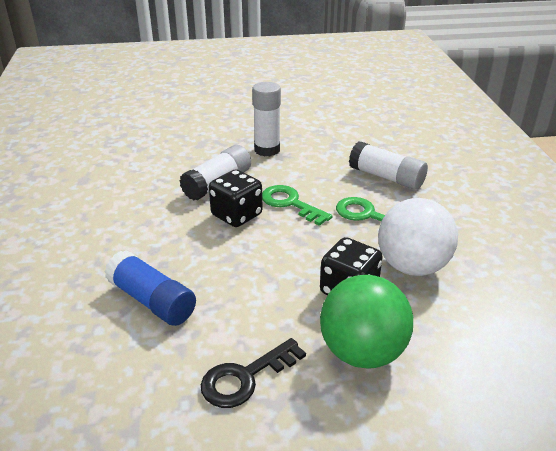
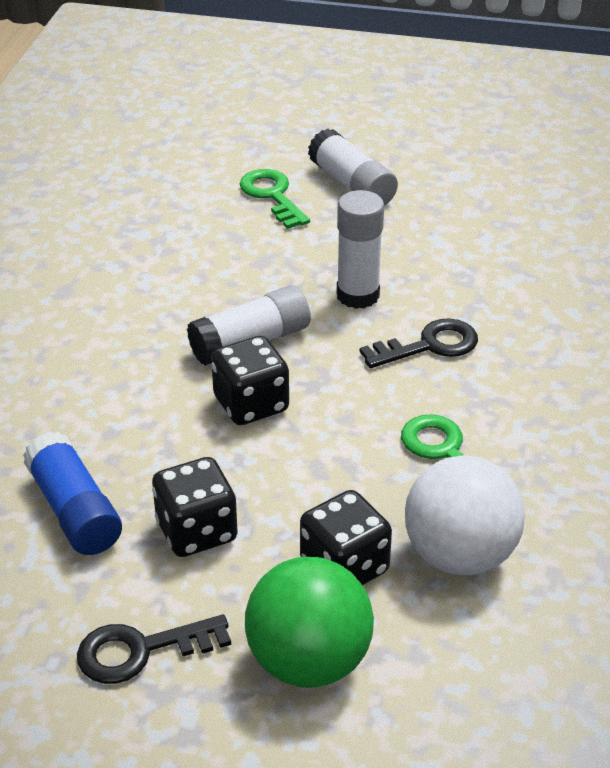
camera: 20 degrees right, 5 degrees up
(242, 293) = (197, 531): none -> black dice
(290, 204) = (340, 404): green key -> green key (272, 196)
(322, 166) = (428, 346): none -> black key
(386, 177) = (519, 391): white glue stick -> white glue stick (352, 185)

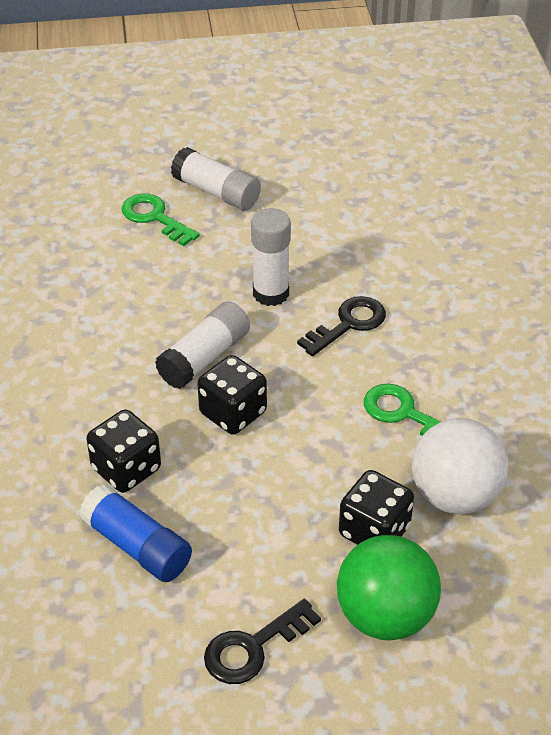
camera: 20 degrees left, 5 degrees up
(197, 531) = (245, 535): black dice -> black dice (126, 469)

